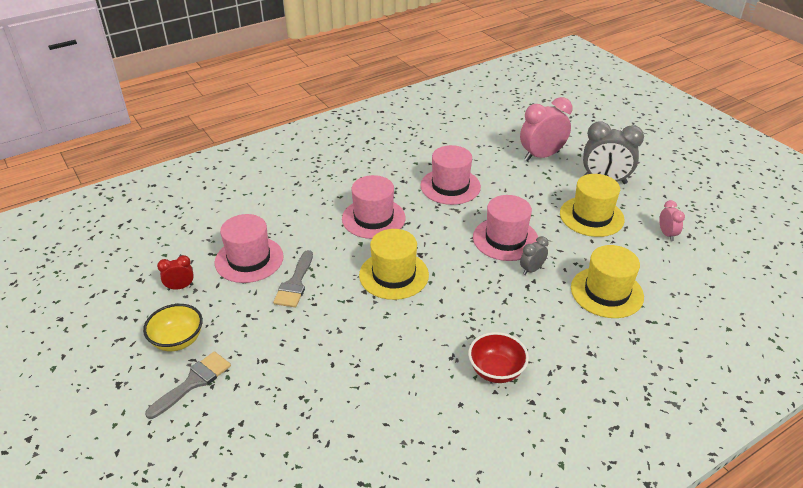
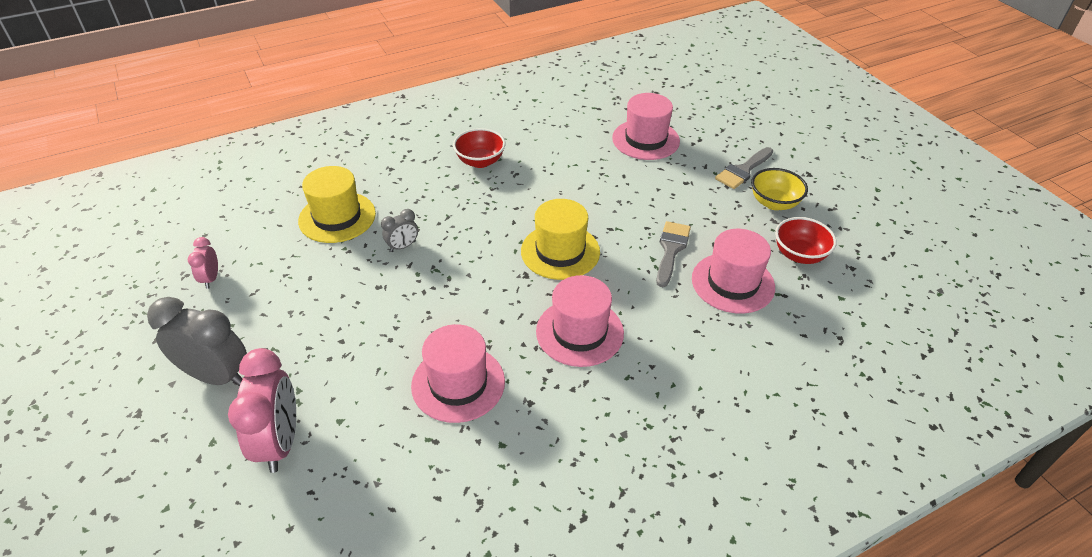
camera: 175 degrees left, 5 degrees up
(180, 287) = (799, 255): red clock -> red bowl
(505, 239) = (414, 287): pink hat -> pink hat (645, 140)
(541, 156) = (280, 442): pink clock -> pink clock turned 75 degrees counterclockwise
(591, 216) = (284, 312): yellow hat -> none

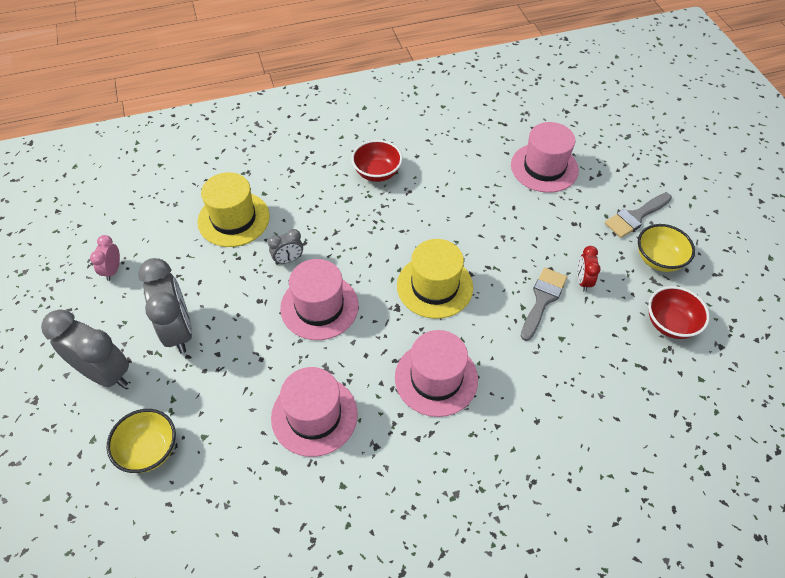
camera: 10 degrees right, 10 degrees up
(280, 442) = (149, 450): pink clock -> yellow bowl
(294, 325) = (178, 330): none -> grey clock
(706, 229) = (583, 281): none -> red clock
(733, 283) = (595, 346): pink hat -> pink hat (319, 306)

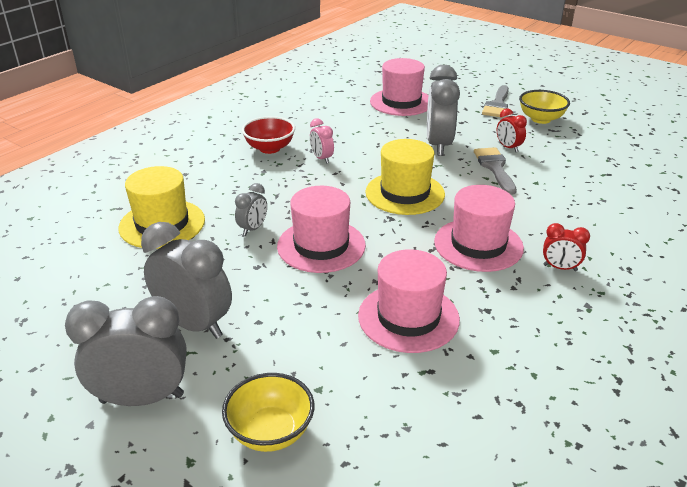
camera: 35 degrees left, 20 degrees down
(113, 270) = (59, 314): pink clock -> pink clock (322, 158)
(475, 443) = (560, 268): none -> red clock
(521, 243) = (438, 145): none -> grey clock
(670, 323) = (592, 146): red bowl -> none

